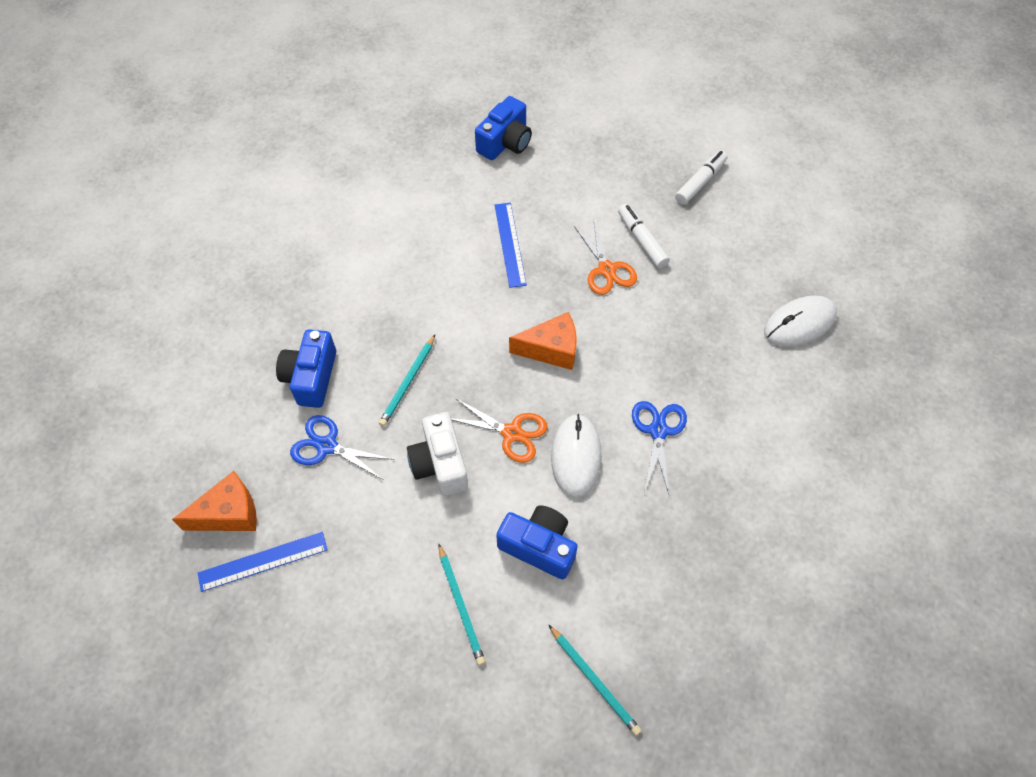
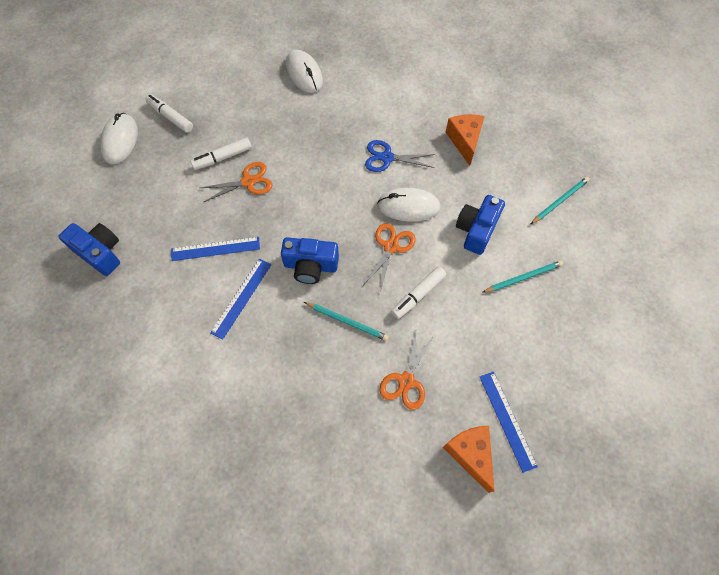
camera: 90 degrees left, 5 degrees up
(311, 377) = (341, 401): blue camera -> blue camera (310, 266)
(327, 446) = (406, 381): blue scissors -> orange scissors
(440, 463) = (418, 295): white camera -> white marker
(445, 274) = (242, 298): none -> blue ruler
(551, 349) = (319, 220): orange cheese -> orange cheese (465, 141)
(658, 139) = (120, 140): none -> white mouse

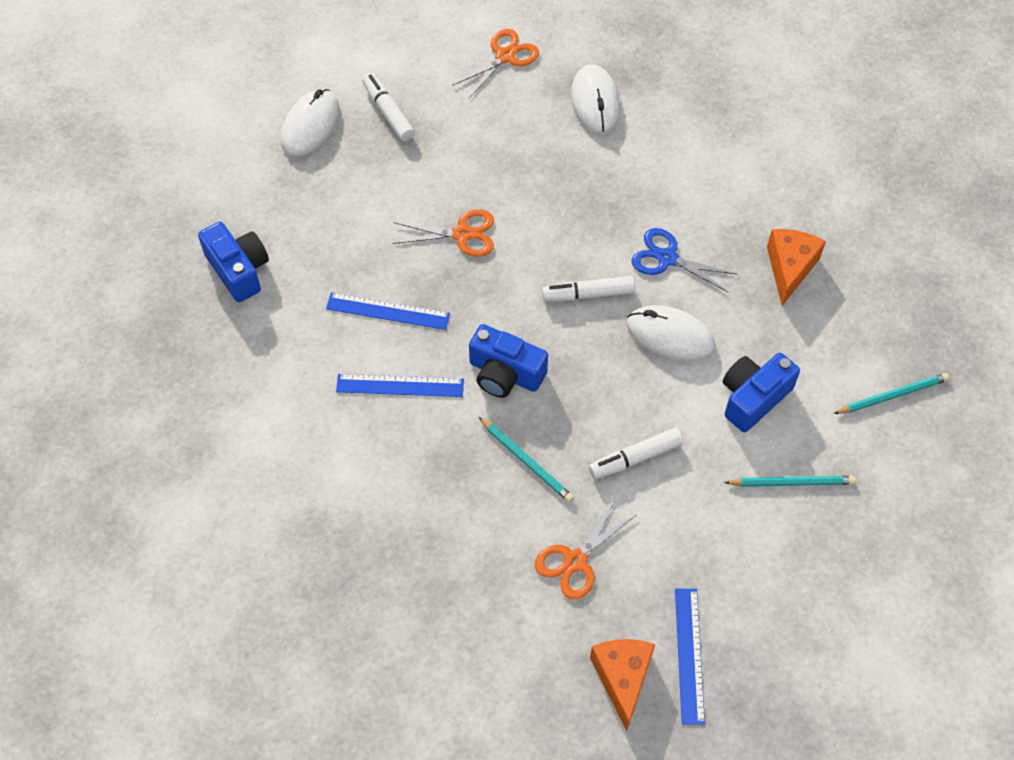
camera: 20 degrees right, 5 degrees down
(222, 157) = (439, 190): white marker -> white marker (588, 294)
(242, 298) = (400, 386): blue ruler -> blue ruler turned 45 degrees clockwise
(391, 247) = (624, 382): orange scissors -> orange scissors (505, 56)

